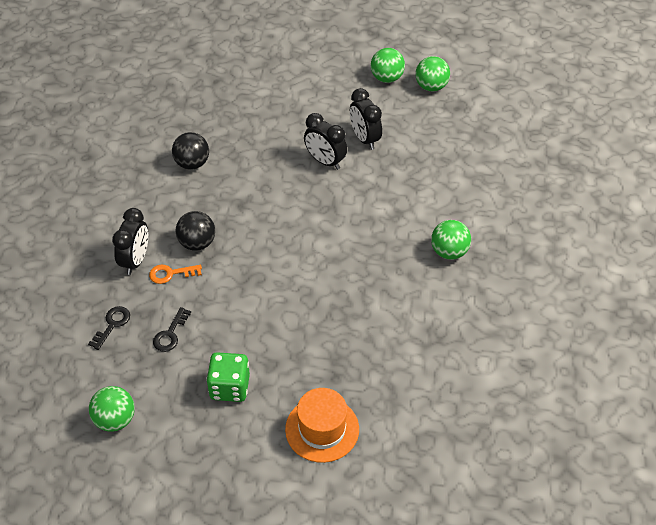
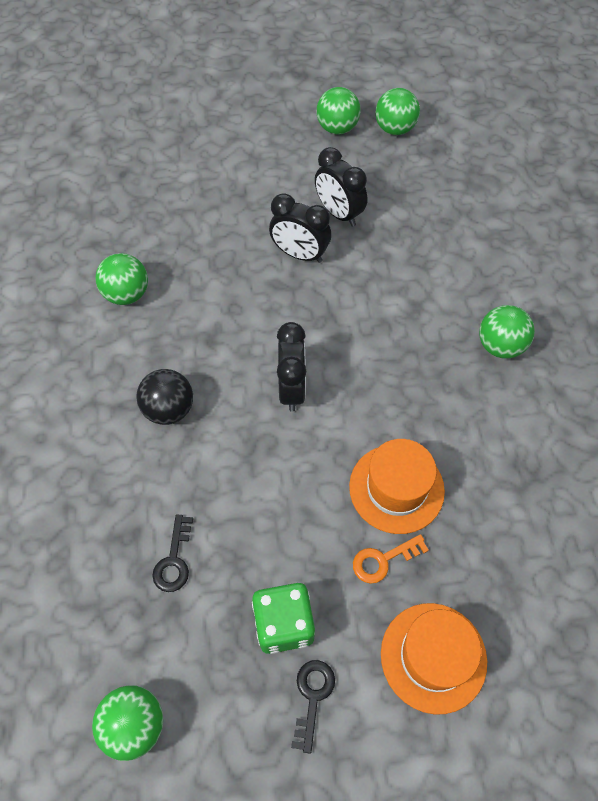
camera: 15 degrees left, 10 degrees up
(112, 325) = (86, 566): black key -> black key (312, 697)
(135, 260) = (91, 456): black clock -> black clock (292, 389)
(171, 274) = (147, 465): orange key -> orange key (383, 560)
(192, 163) = (127, 294): black ball -> green ball
(336, 325) = (396, 488): none -> orange hat

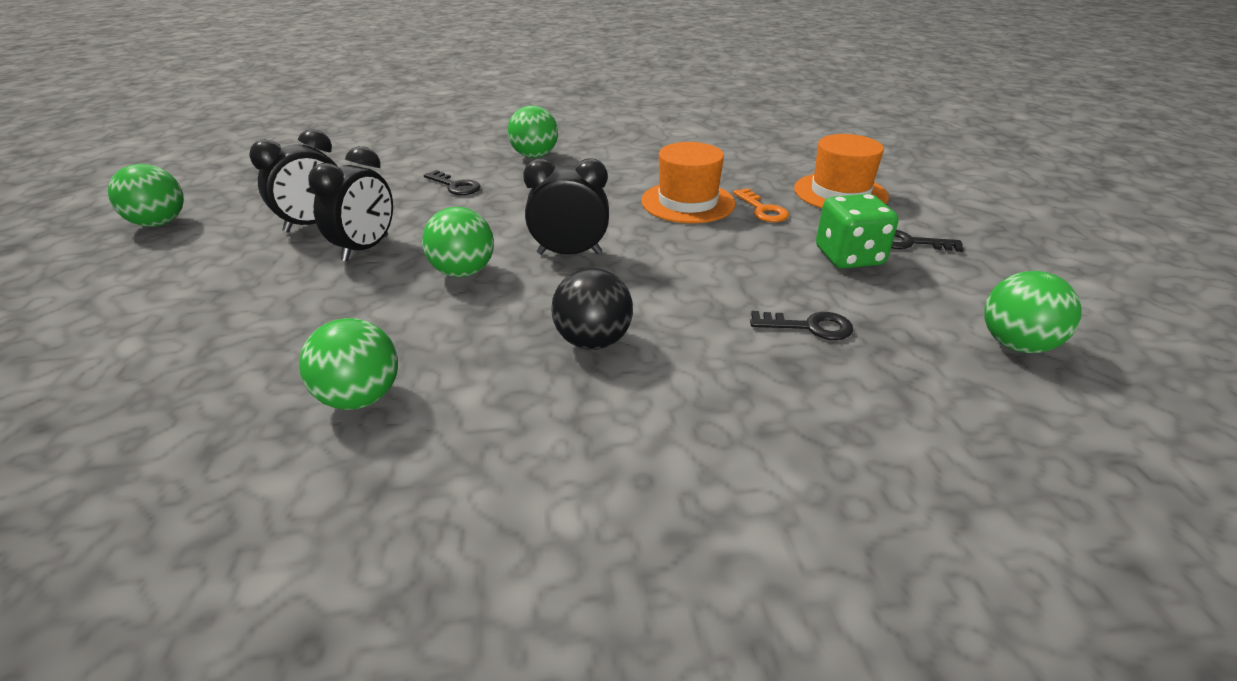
camera: 90 degrees left, 25 degrees down
(395, 129) = (202, 190): green ball -> green ball (463, 272)
(418, 290) = (455, 186): none -> black key

